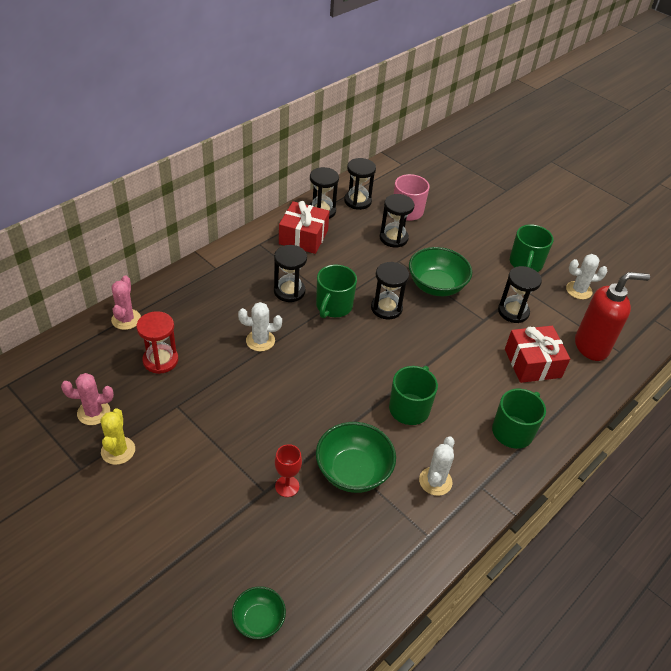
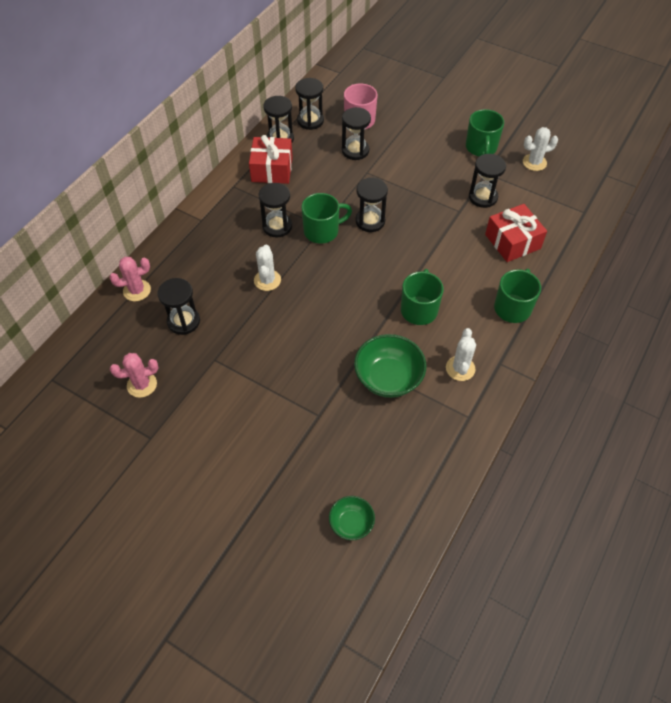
camera: 10 degrees left, 10 degrees up
(118, 451) = (177, 413): yellow cactus -> none
(126, 319) = (137, 290): pink cactus -> pink cactus turned 75 degrees clockwise
(160, 360) = (183, 321): red hourglass -> black hourglass
(260, 341) = (267, 280): white cactus -> white cactus turned 75 degrees counterclockwise
(287, 486) = (336, 406): red goblet -> none
(333, 306) = (322, 231): green mug -> green mug turned 120 degrees counterclockwise
(436, 286) = (408, 189): green bowl -> none
(591, 346) = (559, 213): red soap dispenser -> none

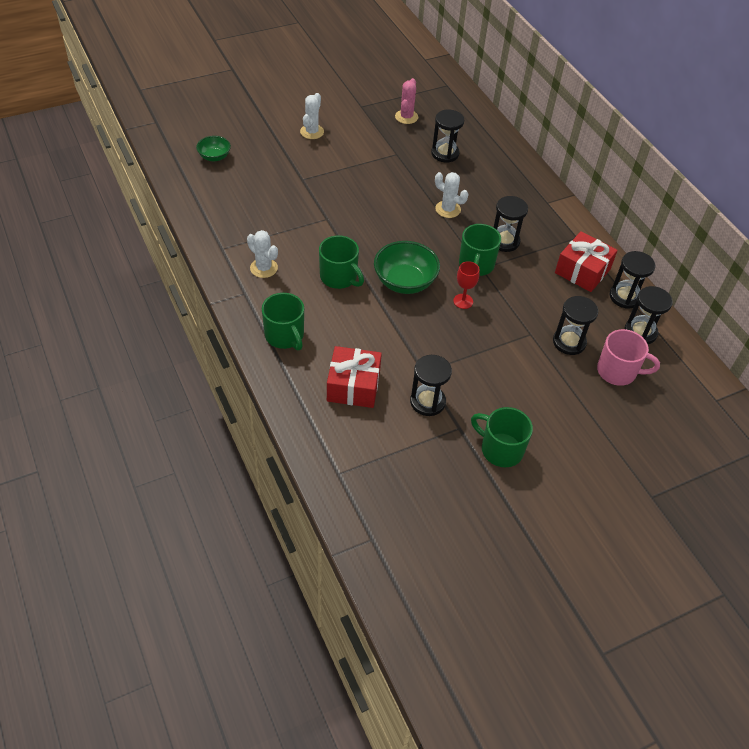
camera: 120 degrees right, 5 degrees down
(137, 290) = (495, 143): pink cactus -> none
(370, 221) = (463, 301): black hourglass -> red goblet
(388, 378) = (296, 226): green bowl -> green bowl (405, 282)
(534, 162) = (442, 483): white cactus -> white cactus (312, 132)

